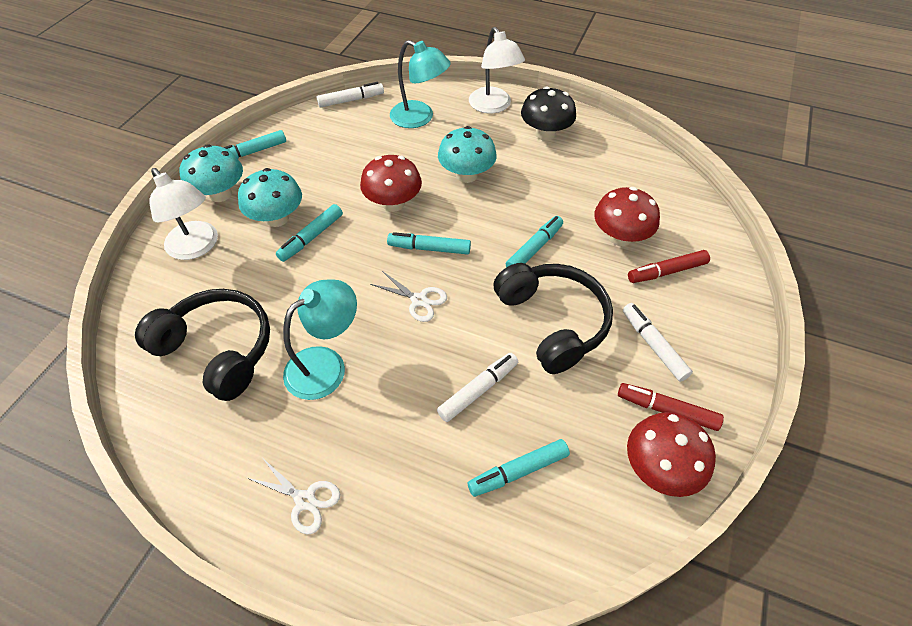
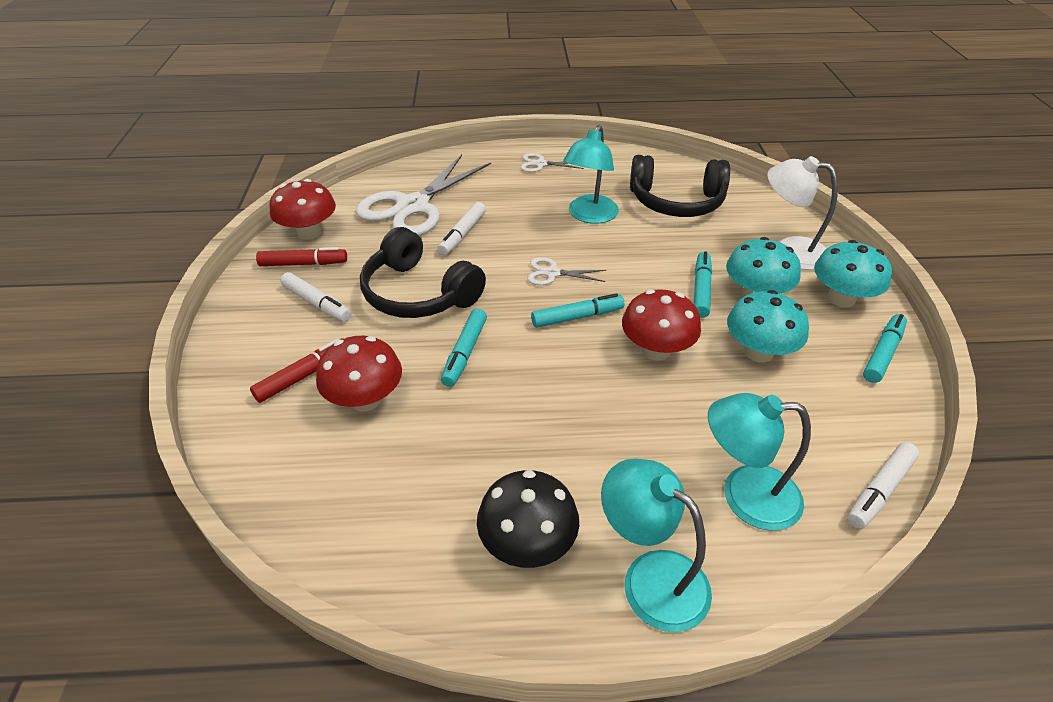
camera: 155 degrees right, 10 degrees down
(466, 175) = (600, 418): turquoise mushroom -> turquoise mushroom (758, 352)
(493, 106) = (650, 577): white lamp -> turquoise lamp
(518, 471) = (413, 206): turquoise marker -> white scissors

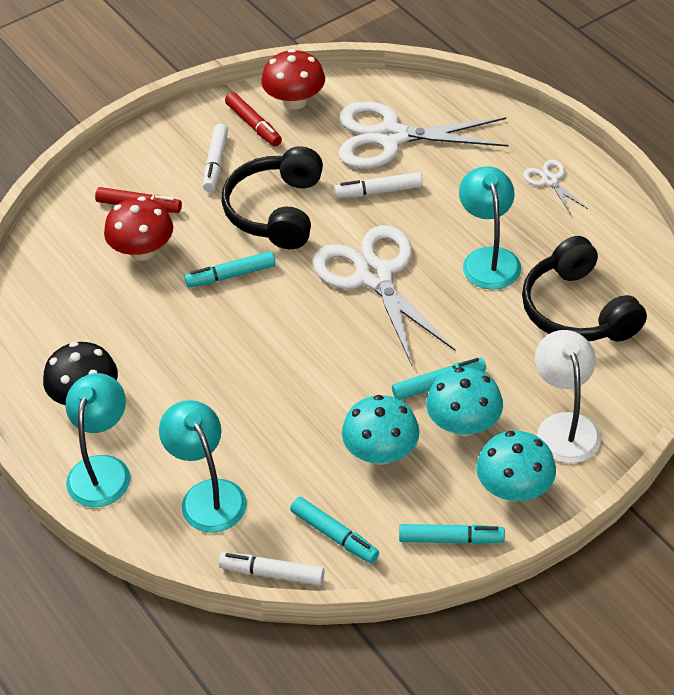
camera: 60 degrees right, 5 degrees up
(552, 273) = (375, 276): white scissors -> white scissors, size x2.26
(577, 317) = (328, 319): turquoise marker -> turquoise marker (334, 535)
(589, 216) = (489, 259): turquoise lamp -> turquoise lamp turned 90 degrees clockwise
(656, 350) = (328, 386): red mushroom -> none

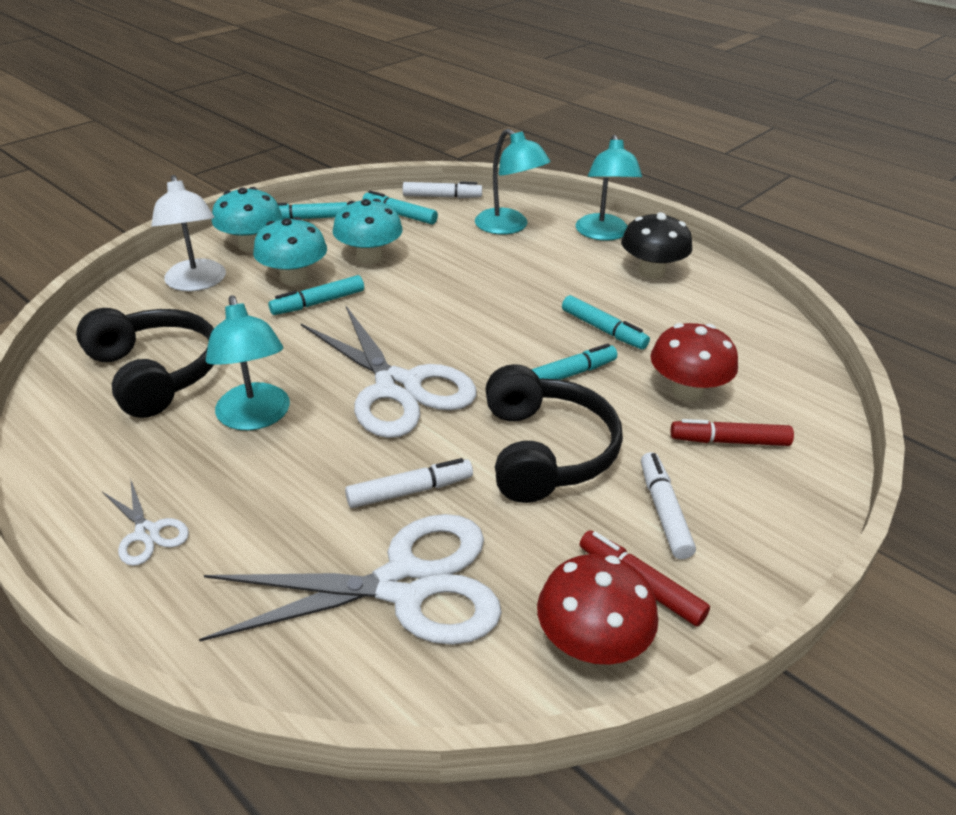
camera: 165 degrees right, 10 degrees down
(177, 322) = (603, 330): none -> turquoise marker

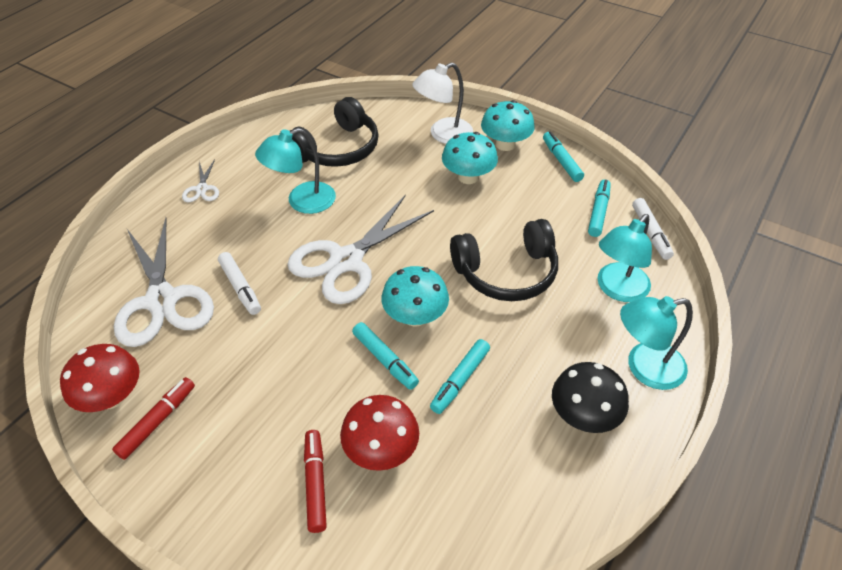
camera: 80 degrees right, 10 degrees up
(147, 533) = (202, 189): white scissors -> white scissors turned 45 degrees counterclockwise
(318, 303) = (439, 197): turquoise marker -> none
(369, 257) = (517, 209): turquoise mushroom -> turquoise mushroom (415, 316)
(545, 451) = (287, 355): black headphones -> black headphones (506, 272)
(664, 511) = (228, 434): white marker -> none

